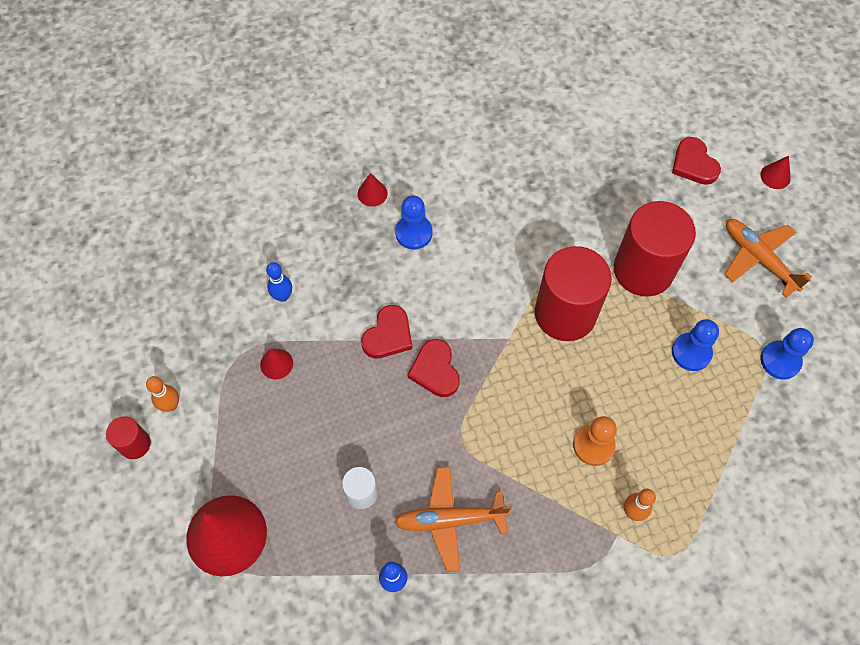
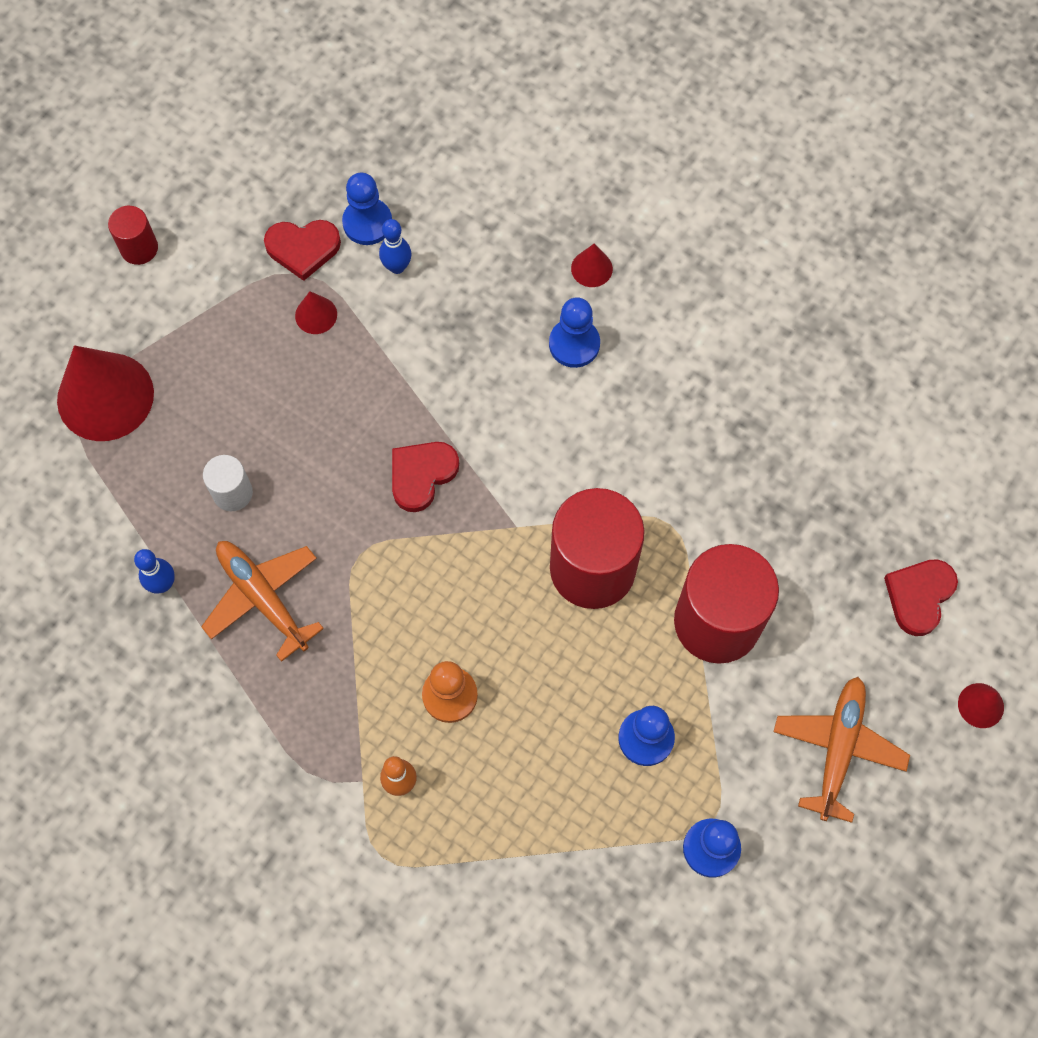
camera: 55 degrees right, 5 degrees up
(171, 405) = (201, 250): orange bowling pin -> none
(238, 294) = (367, 223): none -> blue pawn
(388, 335) = (428, 401): red heart -> red heart (303, 248)

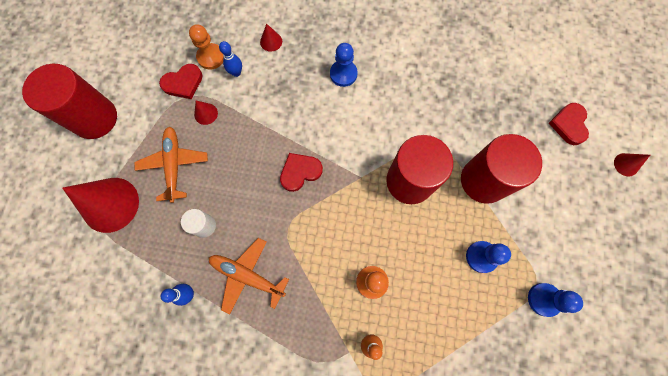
camera: 25 degrees left, 5 degrees up
(139, 248) = (95, 118): red cylinder -> red cylinder, size x2.11
(367, 223) = (211, 57): blue pawn -> orange pawn
(421, 475) = (300, 172): red heart -> red heart turned 45 degrees clockwise
(591, 268) = (333, 34): red cone -> red cone (271, 41)
(837, 749) = (574, 217): orange plane -> orange plane (174, 165)

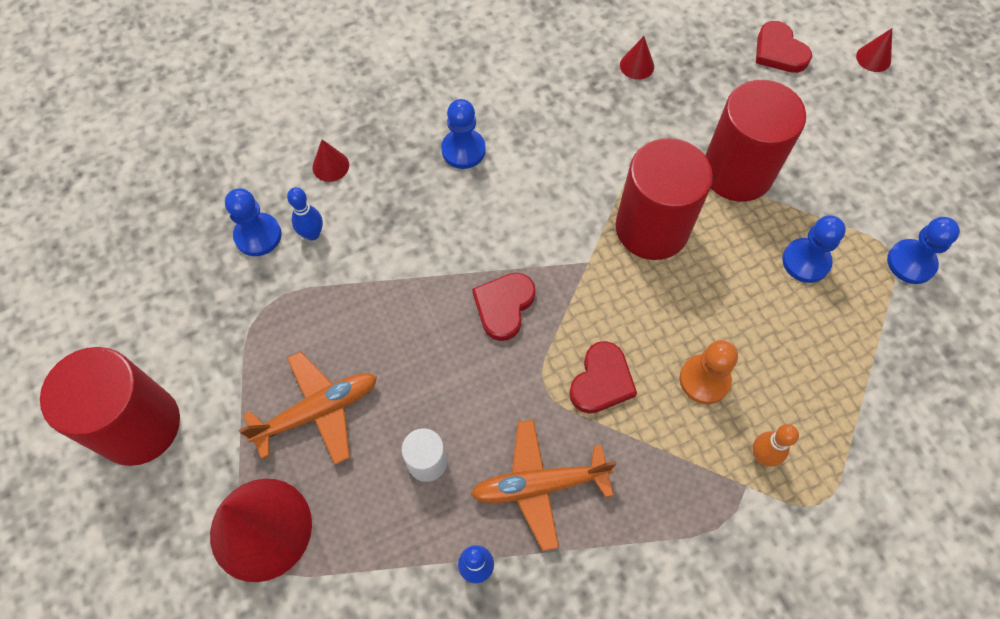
camera: 35 degrees left, 10 degrees down
(174, 165) = (317, 411): orange plane -> orange plane turned 105 degrees clockwise
(183, 83) = (243, 294): red heart -> red heart (601, 381)
(206, 114) = (310, 314): red cone -> red cone (637, 65)
(211, 57) = (258, 236): orange pawn -> blue pawn

